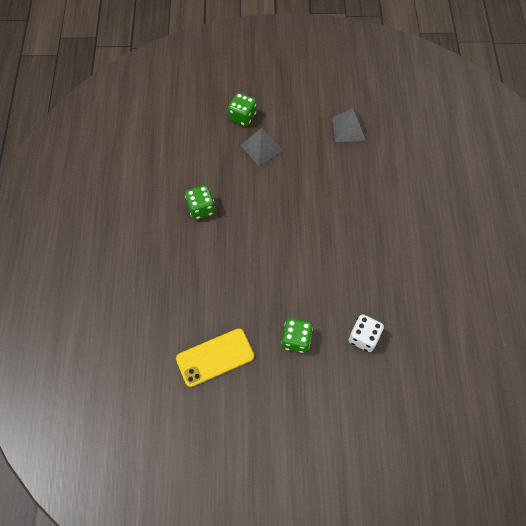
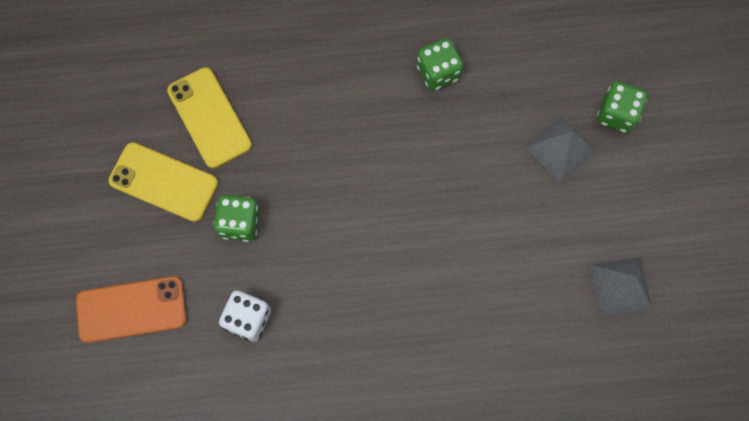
camera: 85 degrees right, 10 degrees up
(261, 392) = (163, 182): none -> yellow phone
(355, 417) = (131, 309): none -> orange phone

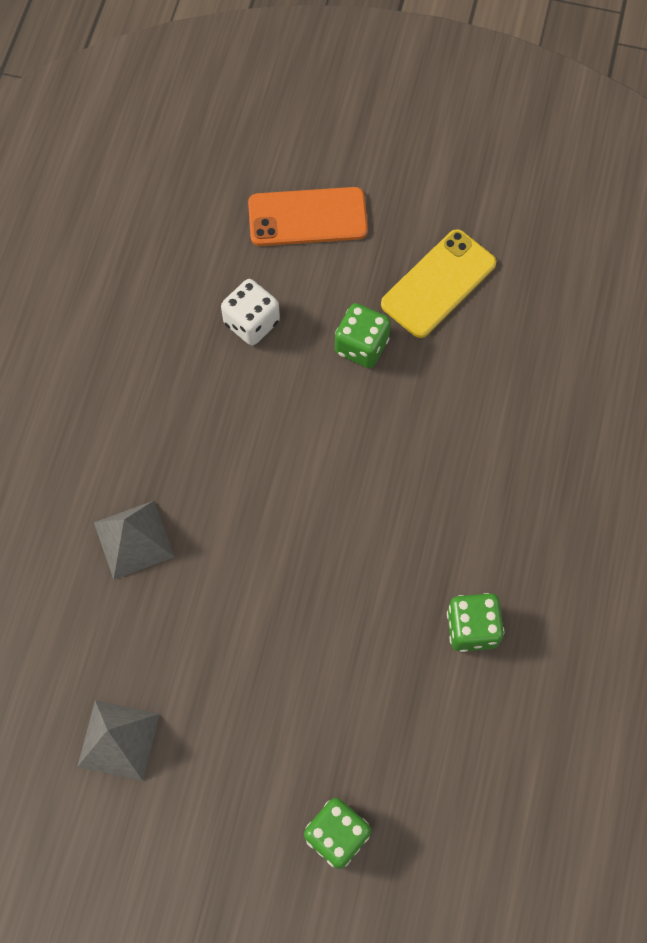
camera: 110 degrees right, 5 degrees down
(131, 309) = (307, 217): orange phone -> orange phone turned 75 degrees clockwise
(209, 117) = (500, 351): yellow phone -> none
(560, 149) = (316, 740): grey pyramid -> grey pyramid (134, 539)

